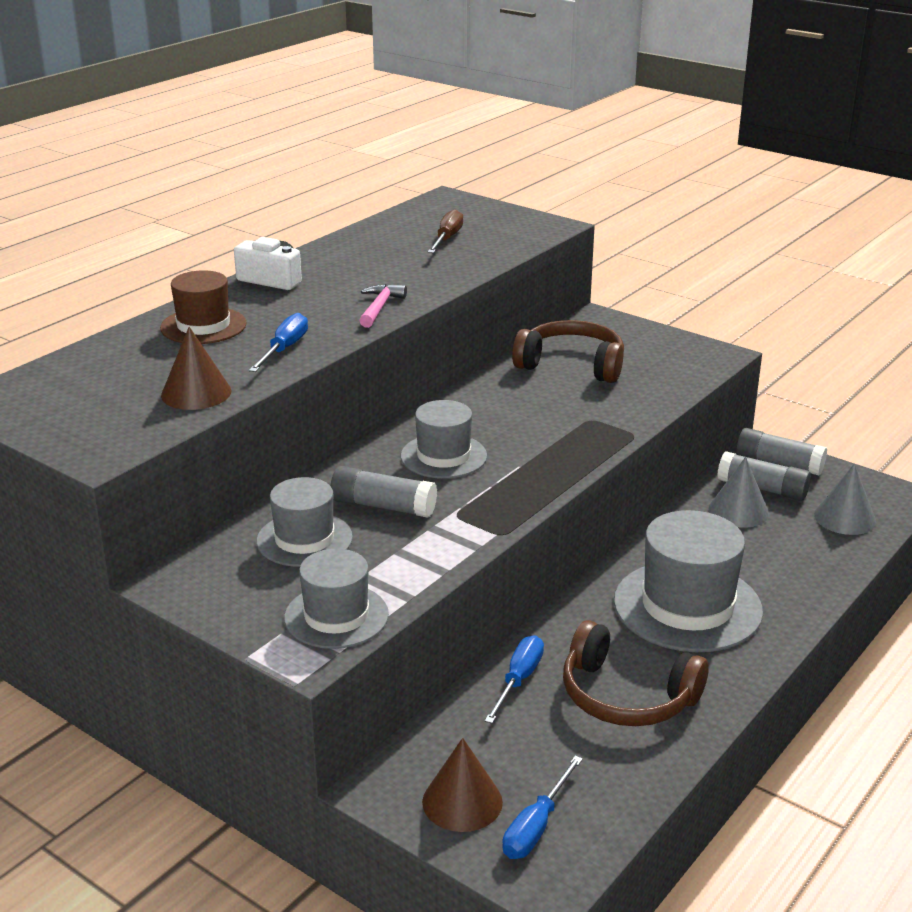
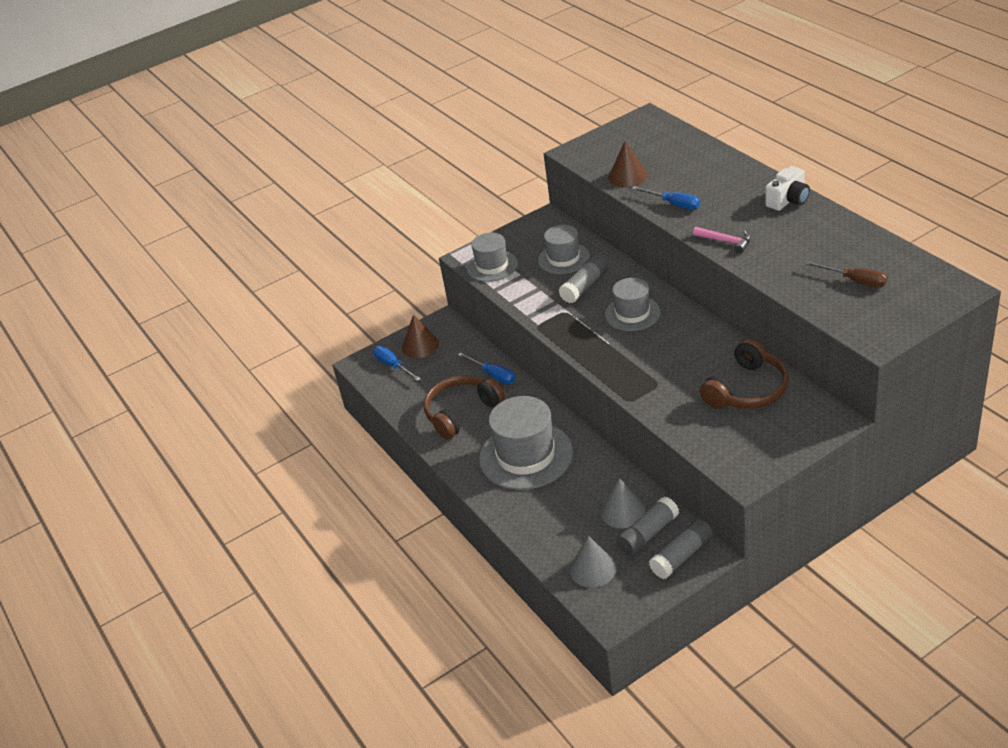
camera: 115 degrees right, 10 degrees up
(203, 326) = (718, 176): brown hat -> none

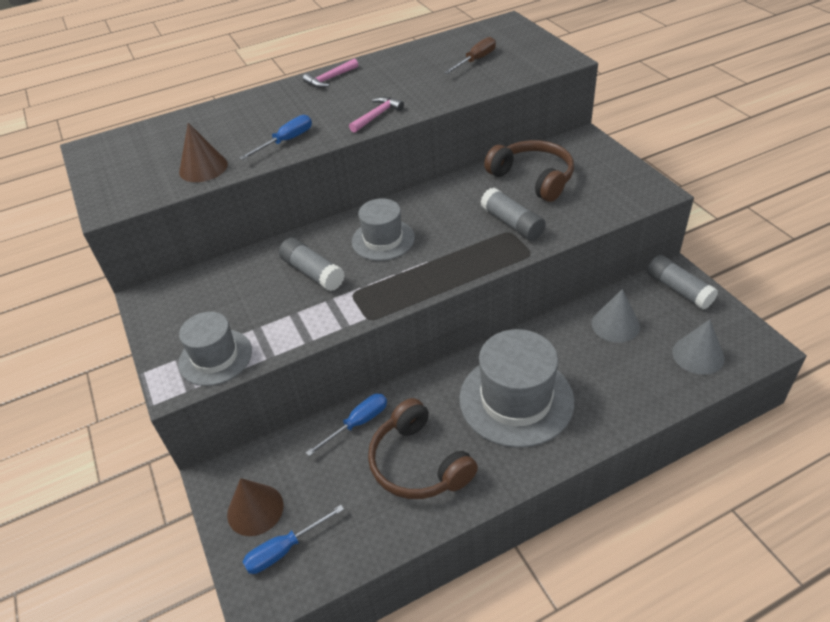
camera: 85 degrees left, 5 degrees up
(563, 258) = (245, 287): grey hat -> none
(648, 534) = (648, 309): grey glue stick -> grey glue stick (512, 223)
(788, 200) = (330, 79): white camera -> pink hammer

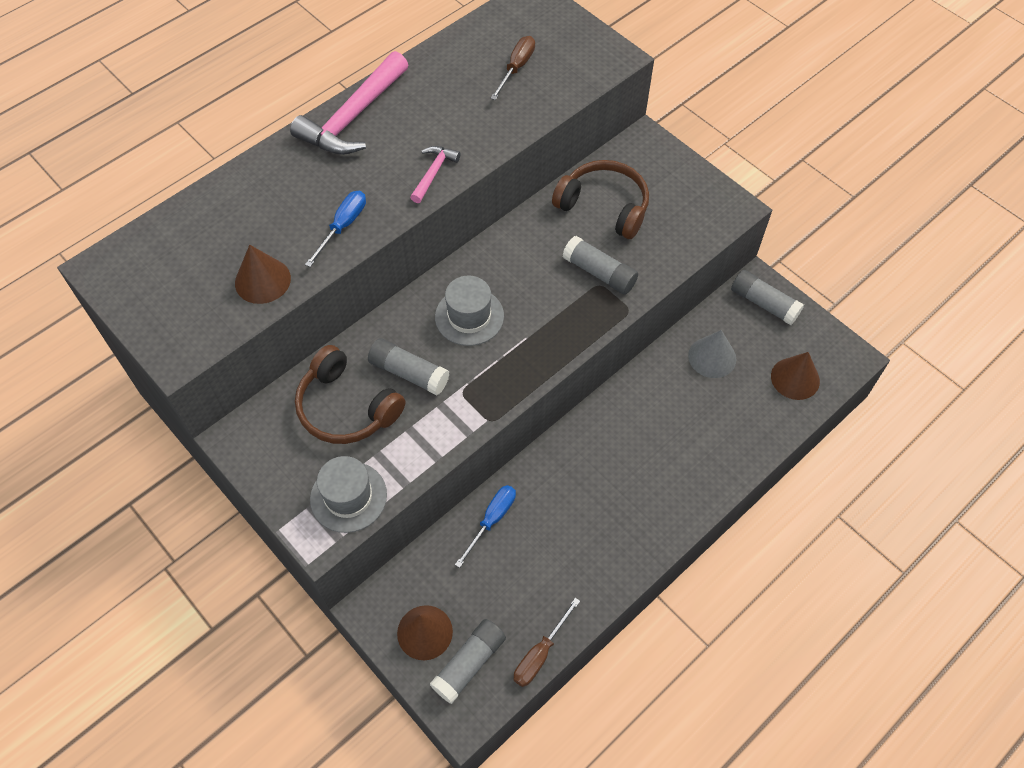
camera: 20 degrees left, 15 degrees up
(284, 549) = (469, 664): blue screwdriver -> grey glue stick
(330, 79) = (353, 117): pink hammer -> pink hammer, size x2.02
(358, 556) = (540, 654): none -> brown screwdriver
(418, 463) = (565, 549): brown headphones -> brown headphones (346, 407)
(516, 399) = (638, 461): grey hat -> none
(698, 355) = (795, 378): grey cone -> brown cone

